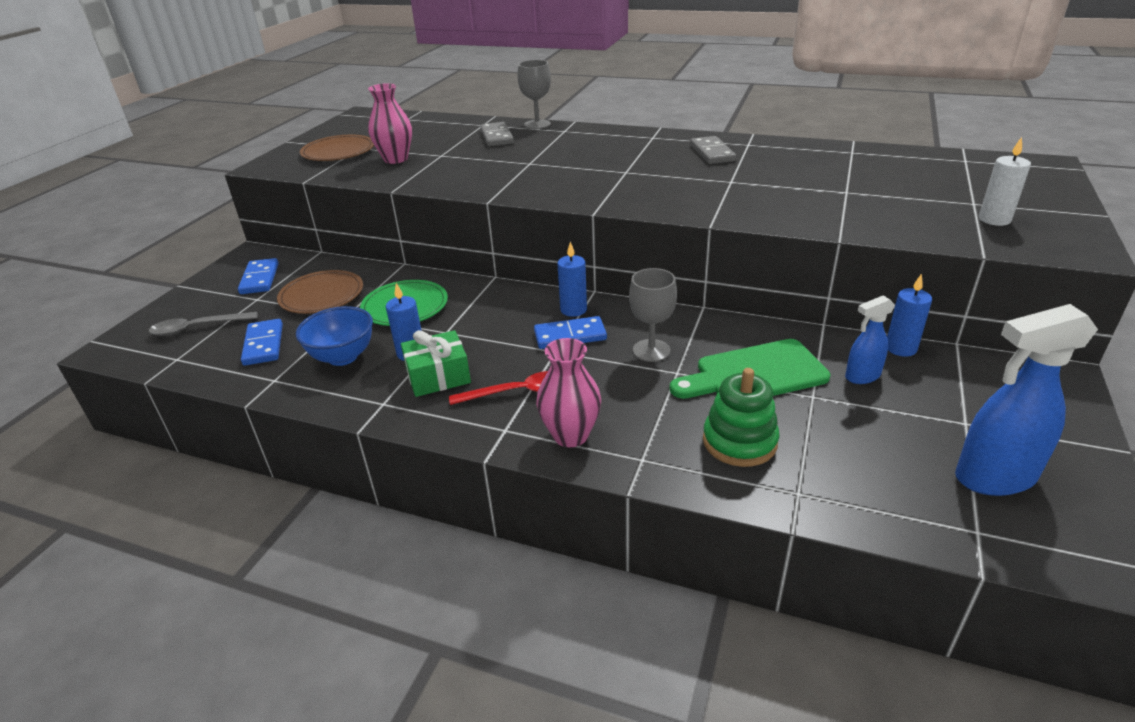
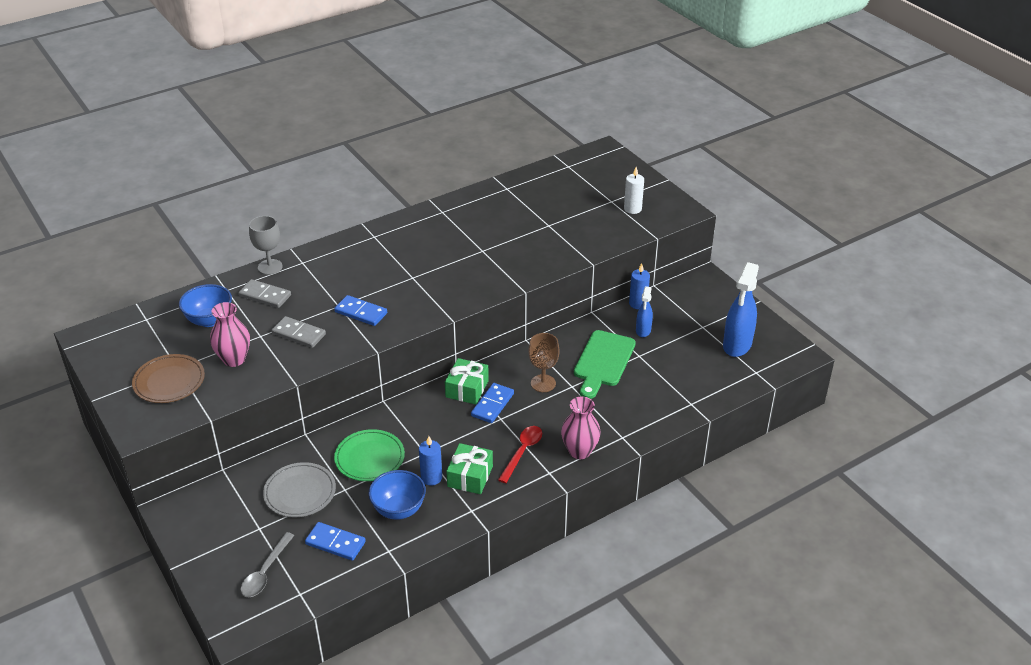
camera: 55 degrees left, 5 degrees up
(259, 279) = (226, 517): blue domino -> blue domino (361, 312)
(321, 295) = (300, 492): brown plate -> grey plate
(435, 134) = (209, 320): none -> blue bowl
(573, 310) = (467, 389): blue candle -> green gift
(651, 350) = (543, 383): grey goblet -> brown goblet
(712, 153) = (434, 232): grey domino -> grey domino (299, 334)
(739, 441) = (643, 399): green stacking toy -> none

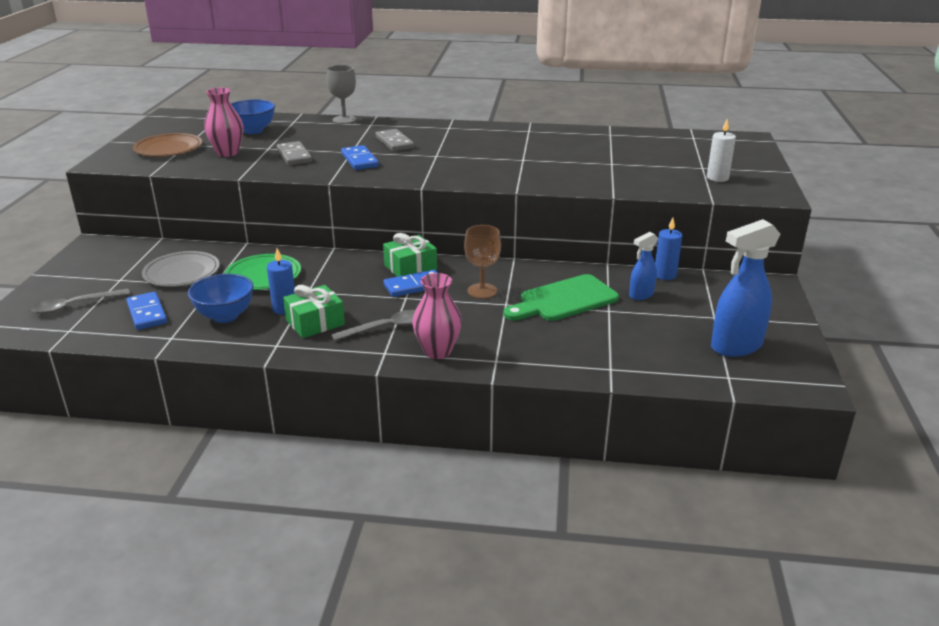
camera: 40 degrees right, 10 degrees down
(265, 295) = (312, 131): grey domino -> grey domino (394, 142)
(522, 452) = (385, 327): red spoon -> grey spoon

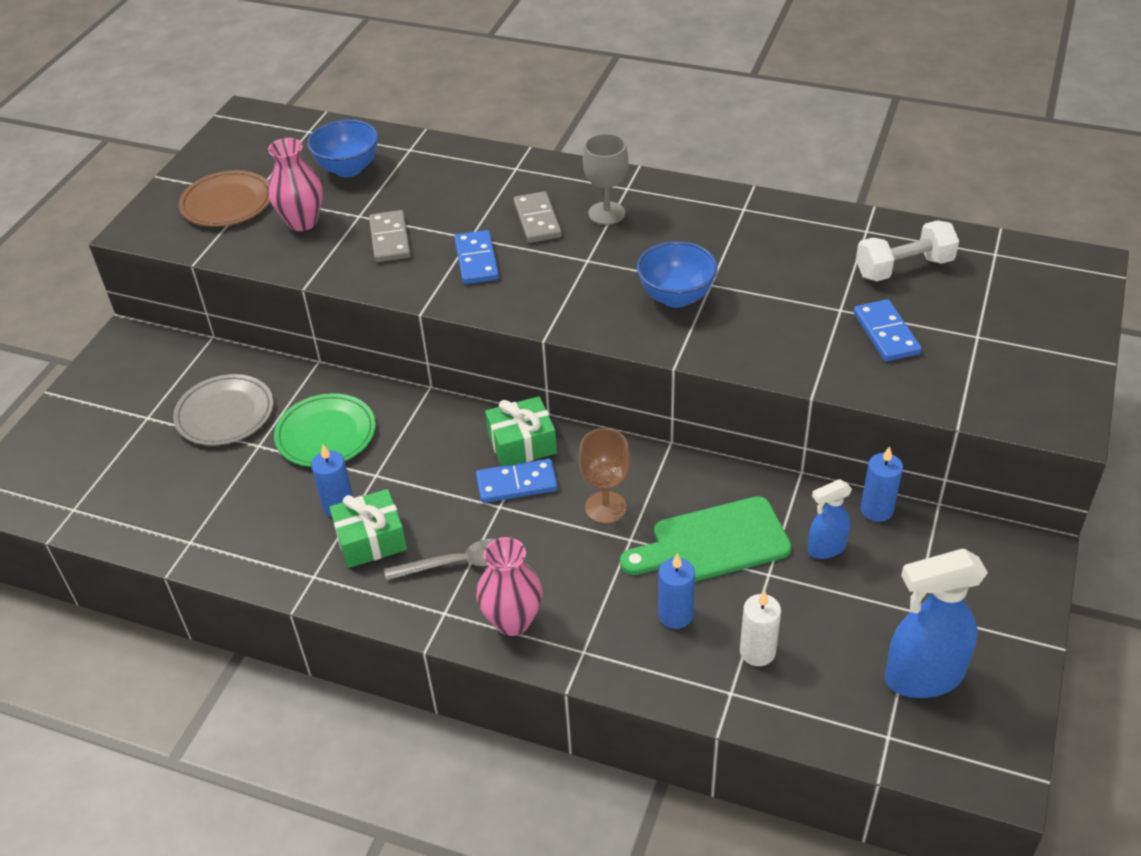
camera: 15 degrees right, 15 degrees up
(75, 306) = (87, 462): grey spoon -> none
(147, 313) = (169, 490): blue domino -> blue domino (886, 333)
(225, 316) = (262, 510): blue bowl -> blue bowl (676, 297)
(344, 120) = (481, 152): grey goblet -> grey goblet (606, 213)
(554, 336) = (675, 615): none -> blue candle
(641, 146) = (903, 268): none -> white dumbbell
(717, 178) = (990, 366): white candle -> white candle (757, 652)

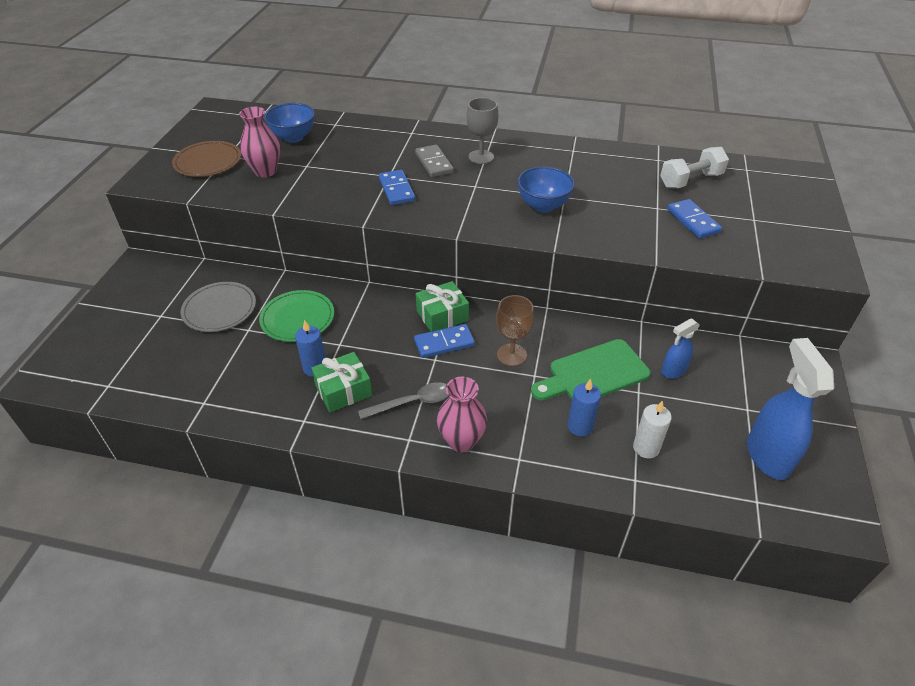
camera: 10 degrees left, 0 degrees up
(389, 239) = (331, 179): grey domino -> none
(876, 509) = (700, 342): blue candle -> none
(922, 677) = (767, 455): blue spray bottle -> blue spray bottle turned 105 degrees clockwise

